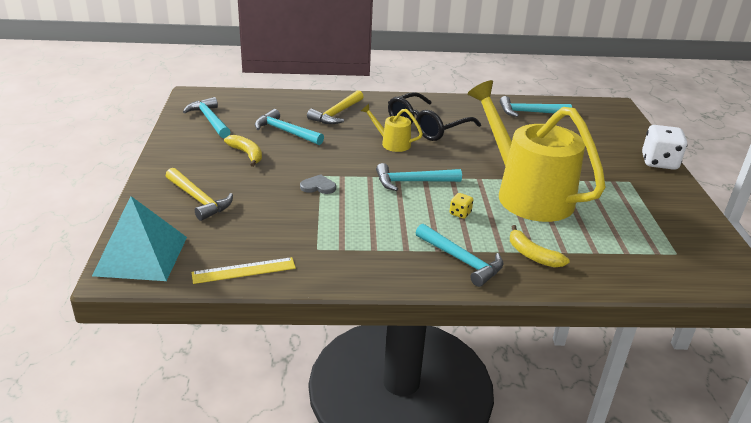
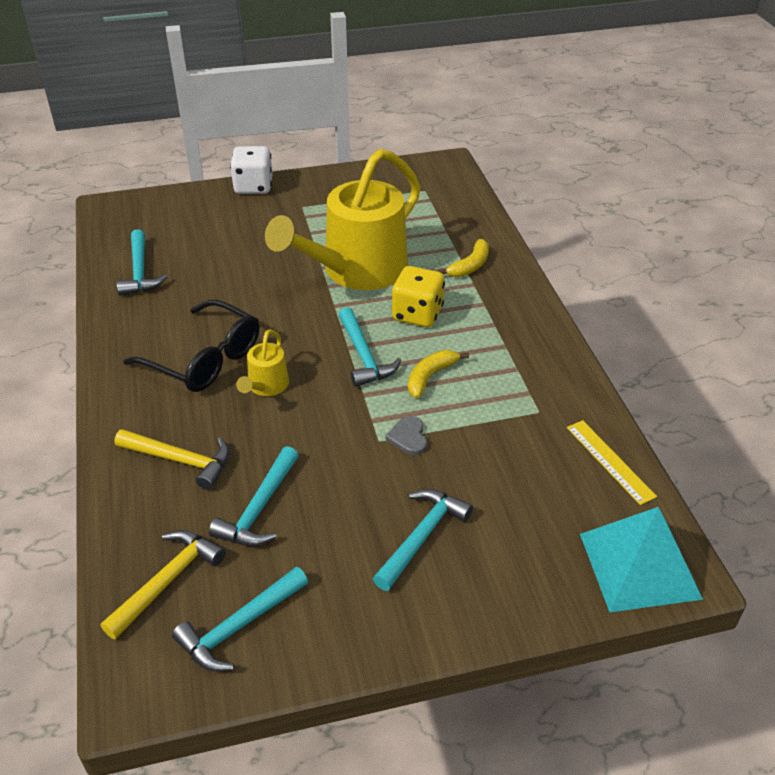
camera: 100 degrees left, 10 degrees up
(199, 200) = (493, 551): yellow hammer -> yellow hammer (168, 581)
(247, 154) = (347, 536): yellow banana -> yellow banana (430, 377)
(460, 213) = (417, 314): yellow dice -> yellow dice, size x2.12
(462, 260) = (503, 307): turquoise hammer -> turquoise hammer (422, 536)

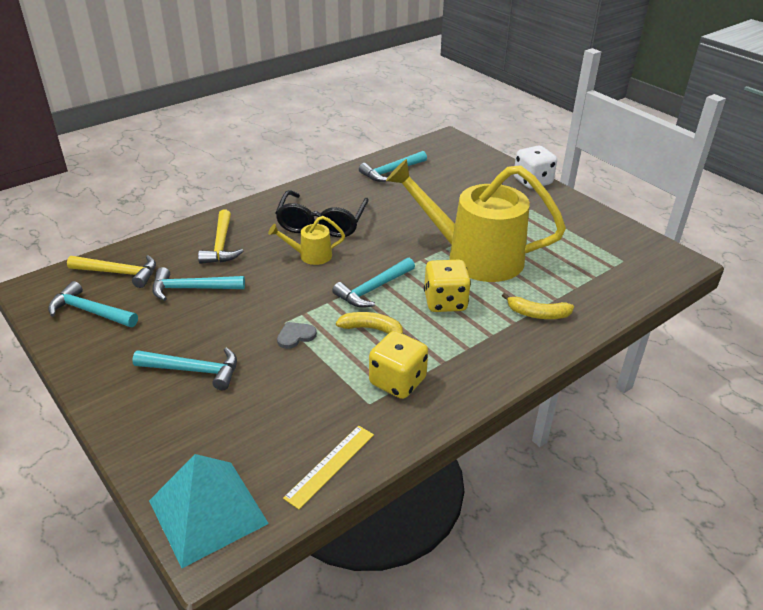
camera: 65 degrees right, 5 degrees down
(518, 383) = (397, 381): none -> yellow dice

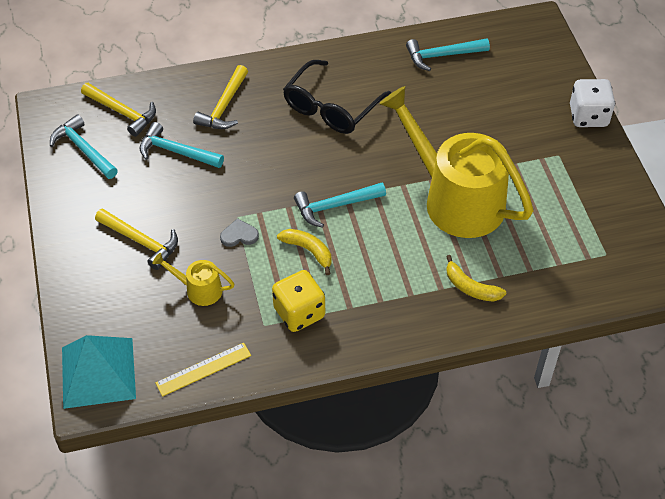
camera: 25 degrees right, 15 degrees up
(194, 370) = (141, 241): turquoise hammer -> yellow hammer
(310, 256) = (299, 146): yellow watering can -> yellow watering can (198, 289)
(445, 302) = (392, 244): yellow dice -> none

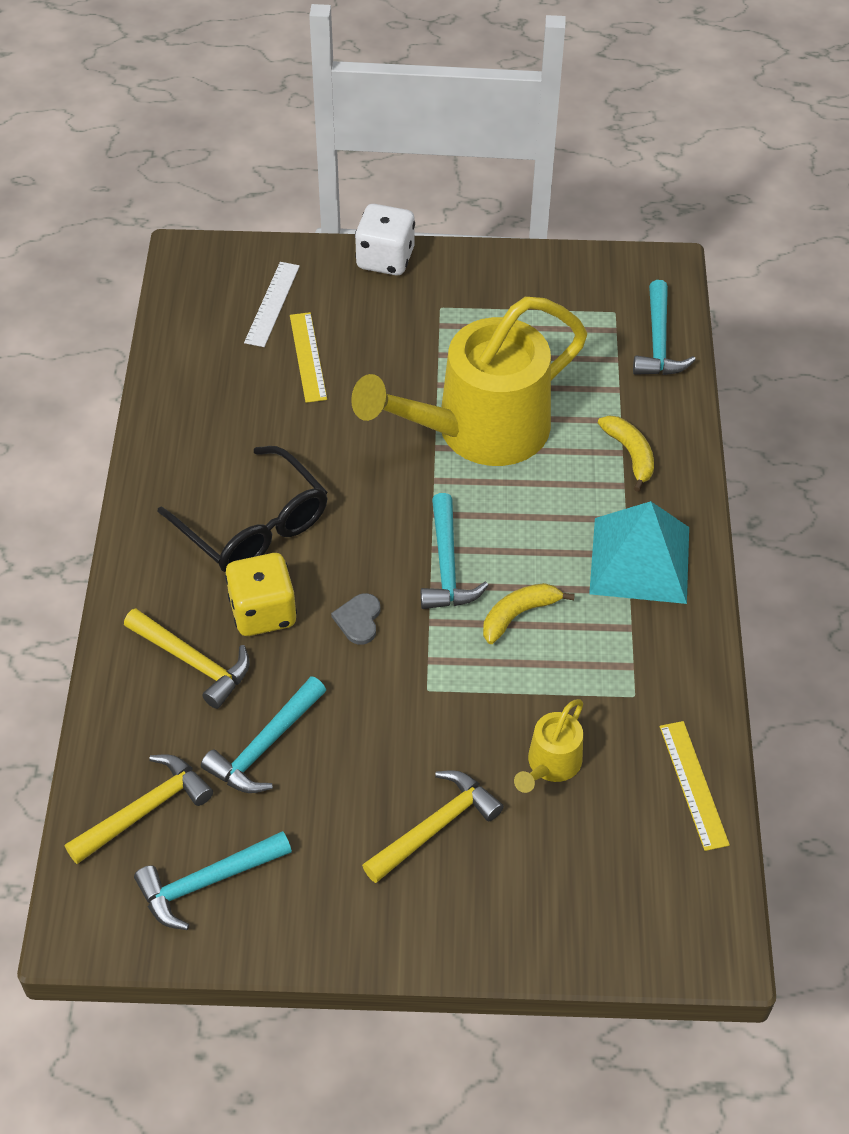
camera: 75 degrees left, 0 degrees up
(98, 372) = (670, 925): turquoise pyramid -> turquoise pyramid (639, 560)
(239, 235) = (463, 693): grey heart -> grey heart (358, 620)
(299, 313) = (624, 649): yellow dice -> yellow dice (263, 612)
(442, 56) = (206, 374): turquoise hammer -> turquoise hammer (658, 342)
(470, 287) = (630, 454): yellow banana -> yellow banana turned 75 degrees counterclockwise
(479, 99) = (308, 357): none -> yellow ruler
(517, 70) = (272, 304): none -> white ruler

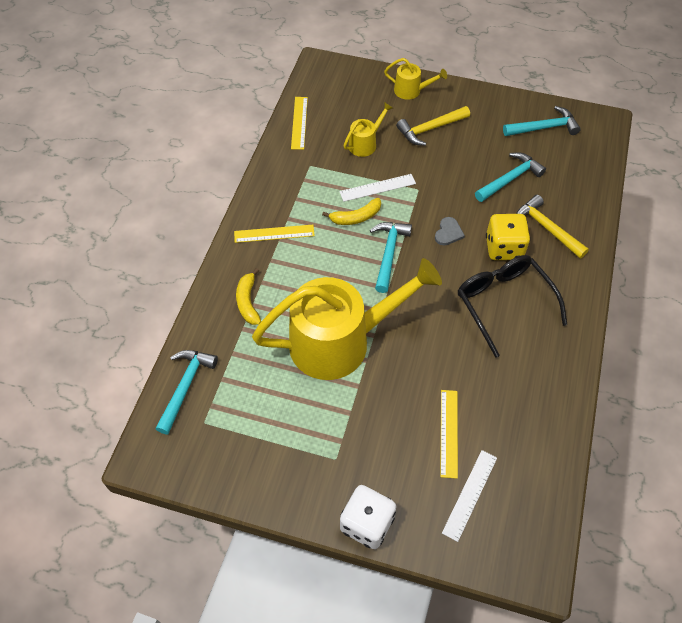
camera: 165 degrees left, 5 degrees up
(145, 810) = (574, 162): yellow hammer -> none
(497, 919) = (411, 91): none -> yellow watering can
(499, 677) = (377, 187): none -> white ruler
(639, 560) = (274, 233): turquoise pyramid -> yellow ruler

